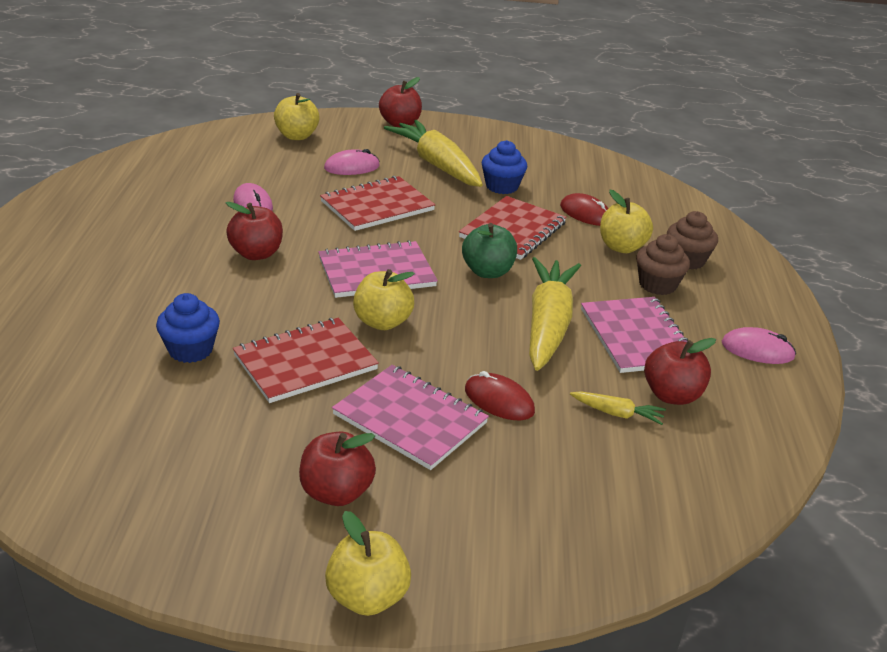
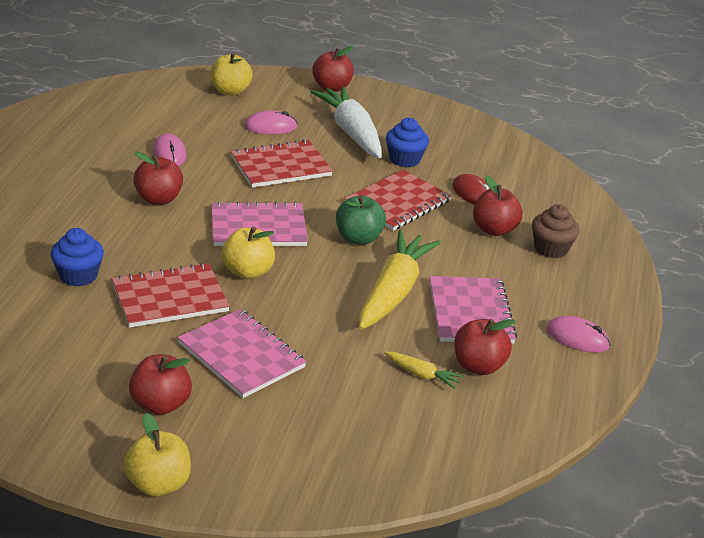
camera: 10 degrees right, 0 degrees up
(437, 165) = (351, 132): yellow carrot -> white carrot
(499, 400) = (323, 351): red mouse -> none
(621, 247) = (494, 229): yellow apple -> red apple
(657, 285) = (512, 268): brown cupcake -> none

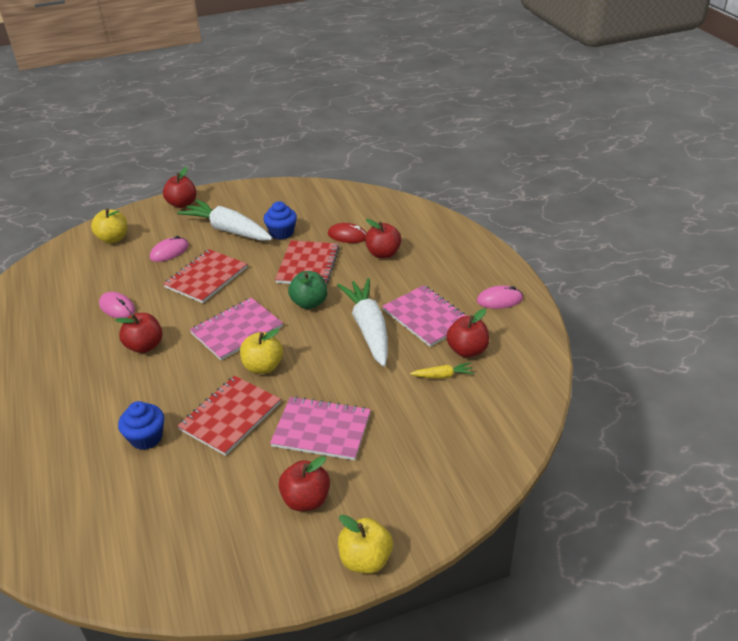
camera: 30 degrees left, 5 degrees up
(394, 292) = (368, 328): yellow carrot -> white carrot
(551, 249) = (427, 249): brown cupcake -> none

